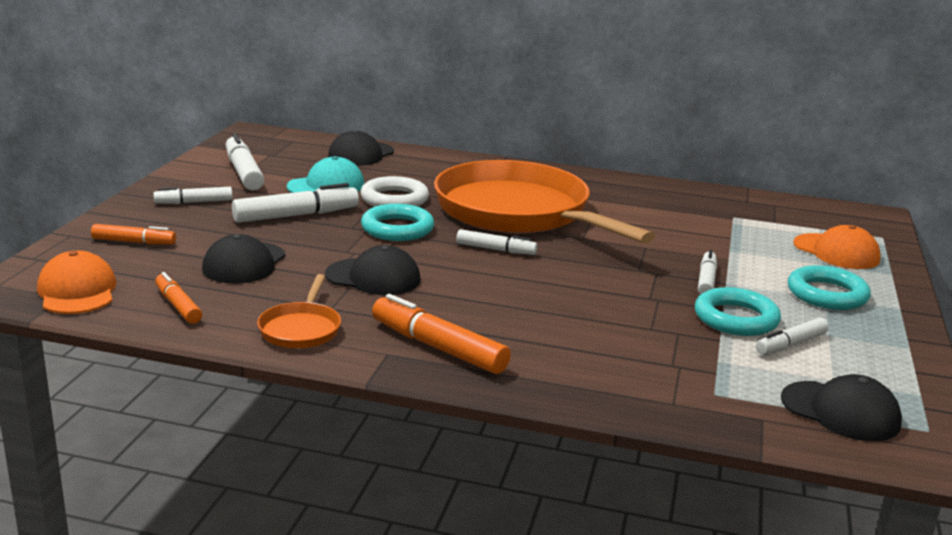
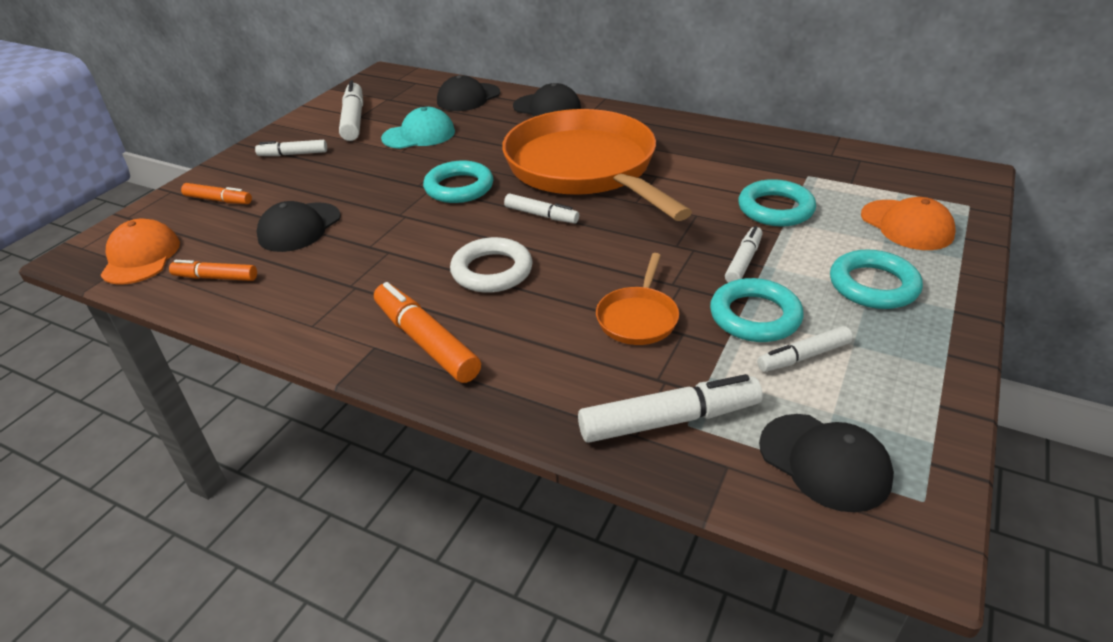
camera: 15 degrees right, 15 degrees up
(178, 306) = (216, 277): orange marker -> orange marker turned 60 degrees counterclockwise
(296, 215) = (374, 170): white marker -> white marker (669, 420)
(301, 329) = (309, 311): orange pan -> orange pan (638, 318)
(373, 277) = (407, 248): black cap -> black cap (547, 107)
(394, 199) = (473, 151): white ring -> white ring (492, 271)
(716, 242) = (775, 209): none -> turquoise ring

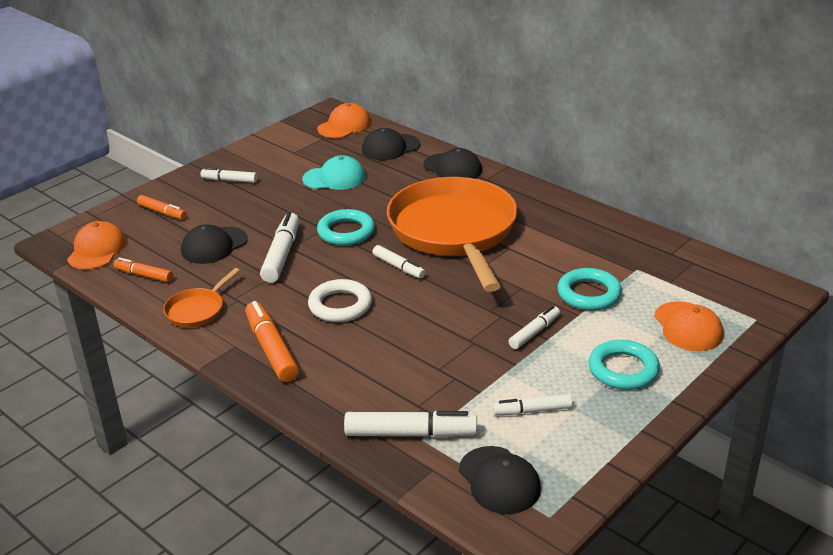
camera: 15 degrees right, 5 degrees down
(354, 119) = (288, 155): white marker -> white marker (282, 255)
(406, 84) = (344, 126): none -> orange cap
(638, 318) = (429, 360): orange pan -> orange pan (197, 310)
(755, 316) = (515, 375): turquoise ring -> none

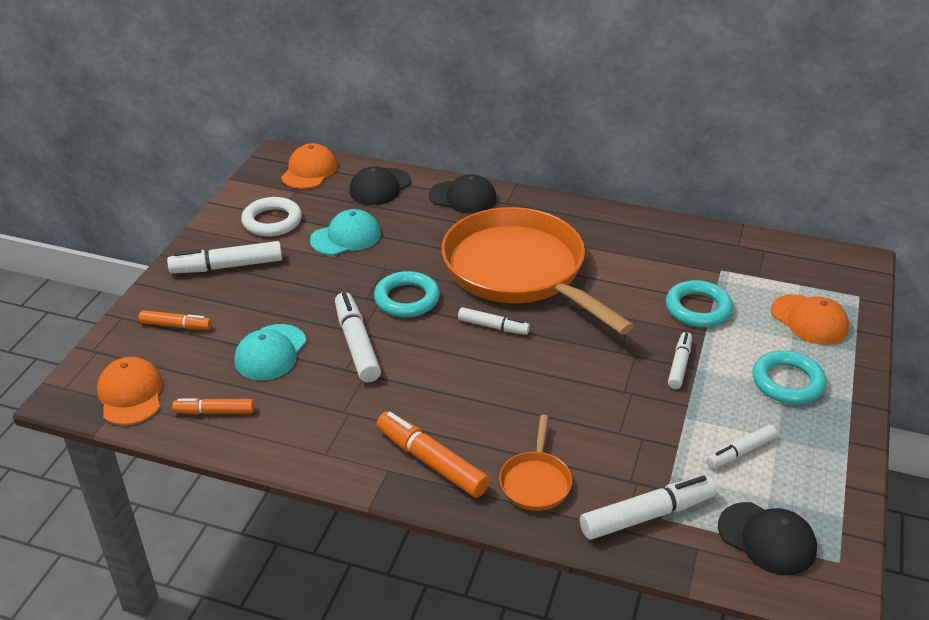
camera: 25 degrees left, 5 degrees up
(197, 310) = (312, 438): orange pan -> orange pan (535, 481)
(214, 245) = (270, 352): black cap -> turquoise cap
(229, 180) = (227, 266): white marker -> white marker, size x1.63
(340, 305) = (466, 388): white ring -> white ring (272, 221)

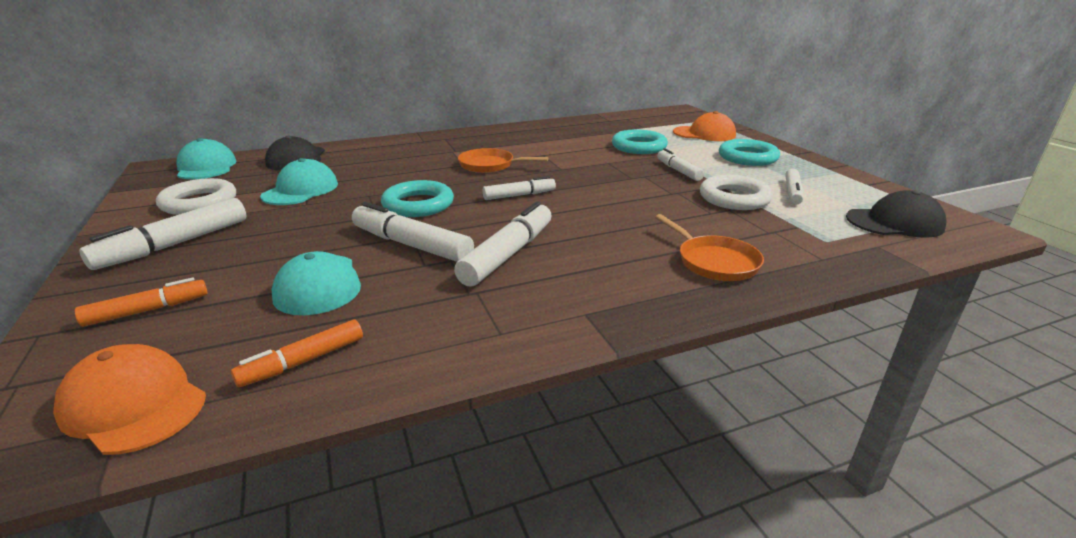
camera: 40 degrees left, 10 degrees down
(309, 171) = (206, 167): orange cap -> turquoise cap
(431, 461) = (613, 289): orange marker -> none
(463, 197) = (383, 146): black cap -> none
(519, 271) = (490, 165): orange pan -> orange pan, size x0.41
(647, 515) = (817, 244): white marker -> white marker (508, 254)
(670, 428) = (734, 198): none -> white ring

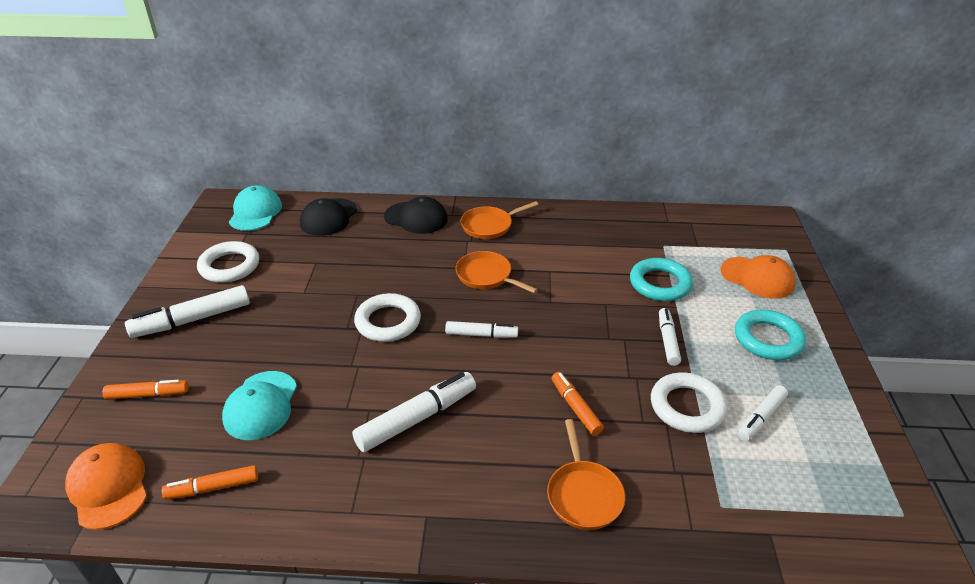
camera: 25 degrees right, 10 degrees up
(300, 190) = (309, 270): turquoise cap -> none
(411, 245) = (351, 378): white marker -> none
(418, 205) = (388, 322): turquoise ring -> white ring
(464, 141) = (489, 226): none -> orange pan
(648, 217) = (575, 407): none -> orange marker
(894, 222) = (828, 506): black cap -> black cap (416, 218)

